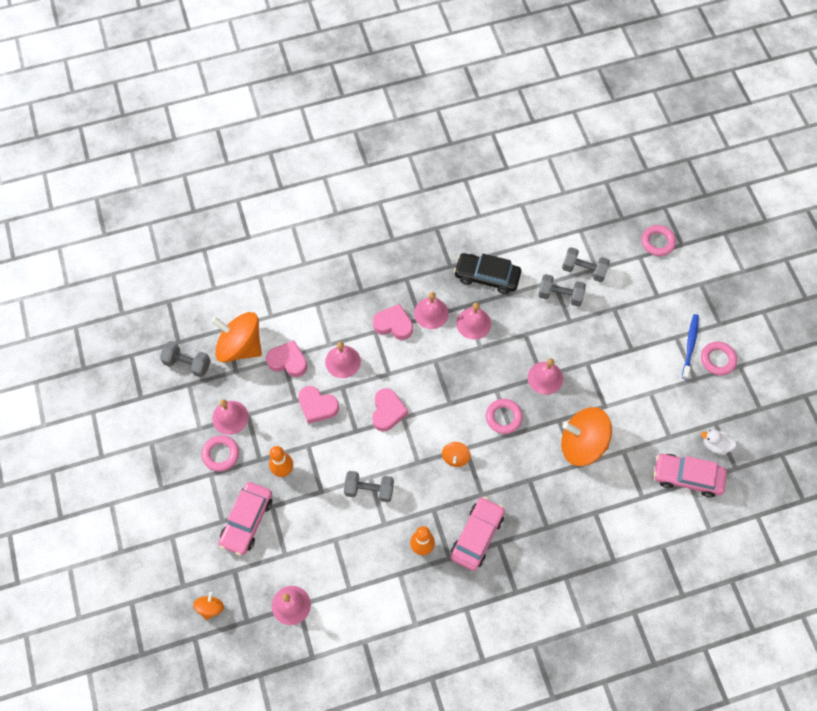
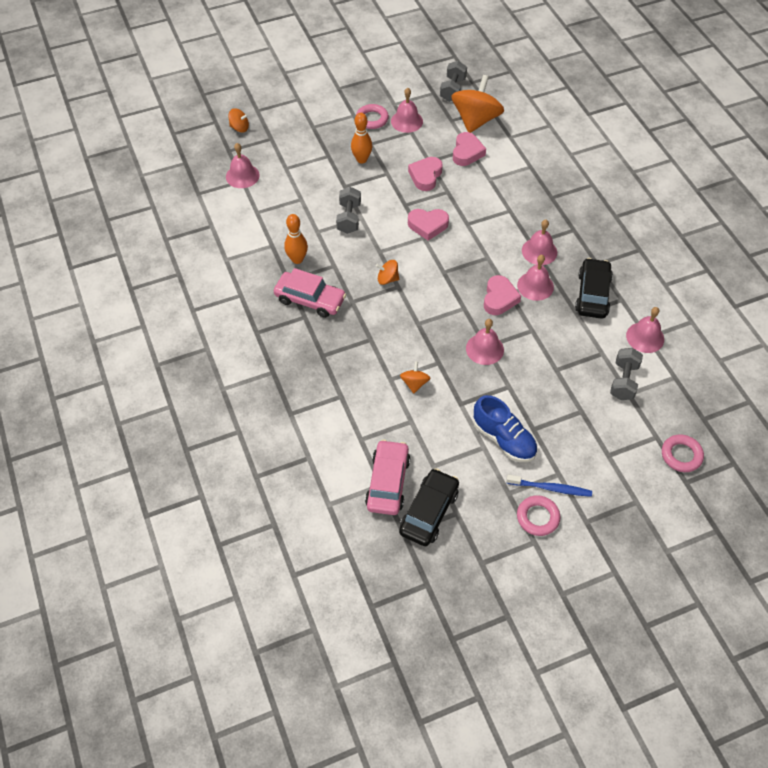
camera: 85 degrees right, 10 degrees down
(247, 520) = (314, 141): pink car -> none
(343, 361) = (473, 189): pink bell -> pink bell (645, 337)
(393, 324) = (520, 223): pink heart -> pink heart (499, 298)
(503, 417) = (434, 315): pink ring -> none
(560, 295) = (586, 360): grey dumbbell -> none
(582, 444) = (414, 383): orange spinning top -> orange spinning top, size x0.46
(642, 375) = (504, 439): none -> blue shoe
(715, 445) = (429, 512): white duck -> black car

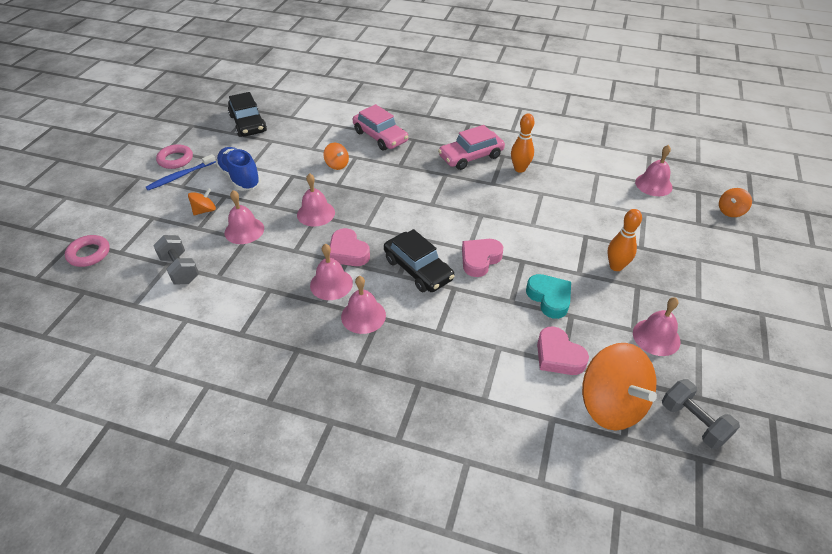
camera: 130 degrees right, 10 degrees down
(349, 218) = (539, 217): grey dumbbell -> none
(372, 119) = (680, 310): pink ring -> none
(387, 279) = (445, 202): orange spinning top -> orange spinning top (204, 210)
(388, 482) = (288, 119): pink car -> pink car (380, 136)
(425, 176) = (549, 298): pink heart -> turquoise heart
(504, 439) = (240, 178): blue shoe -> blue shoe turned 60 degrees clockwise
(592, 294) = (272, 316): black car -> black car (418, 269)
(645, 337) = (188, 317): pink bell -> pink bell (244, 230)

